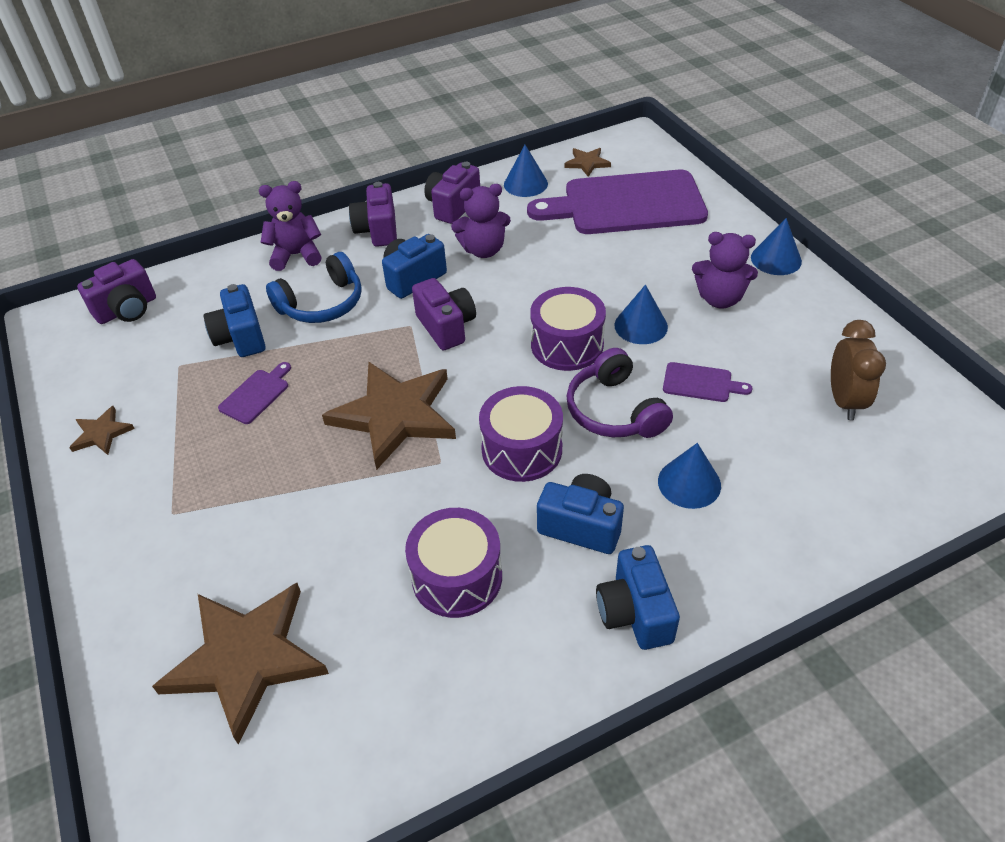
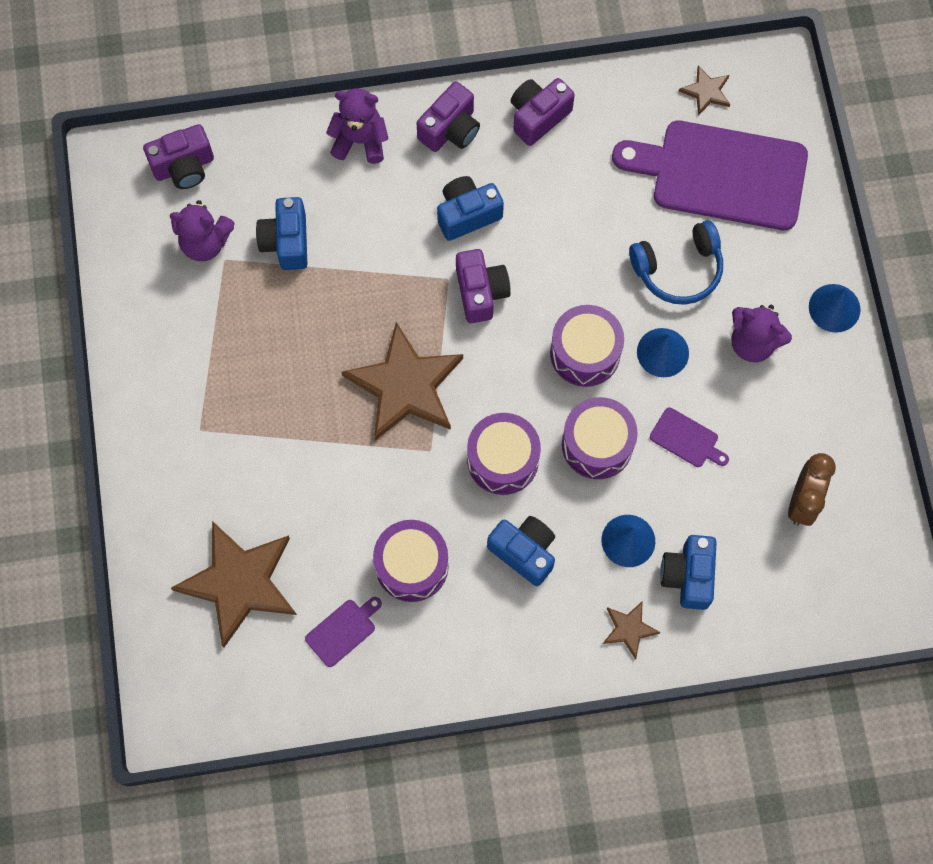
camera: 15 degrees right, 25 degrees up
(101, 433) = (149, 321): brown star -> brown star (629, 629)
(256, 394) = (289, 320): purple cutting board -> purple cutting board (343, 630)
(322, 304) = (371, 221): blue headphones -> blue headphones (678, 269)
(378, 230) = (450, 129): purple camera -> purple camera turned 150 degrees counterclockwise
(483, 250) = (549, 196): purple teddy bear -> purple teddy bear (205, 243)
(525, 184) = (627, 105): blue cone -> none
(614, 411) = (597, 444): purple headphones -> purple drum
(635, 612) = (535, 641): blue camera -> blue camera (688, 576)

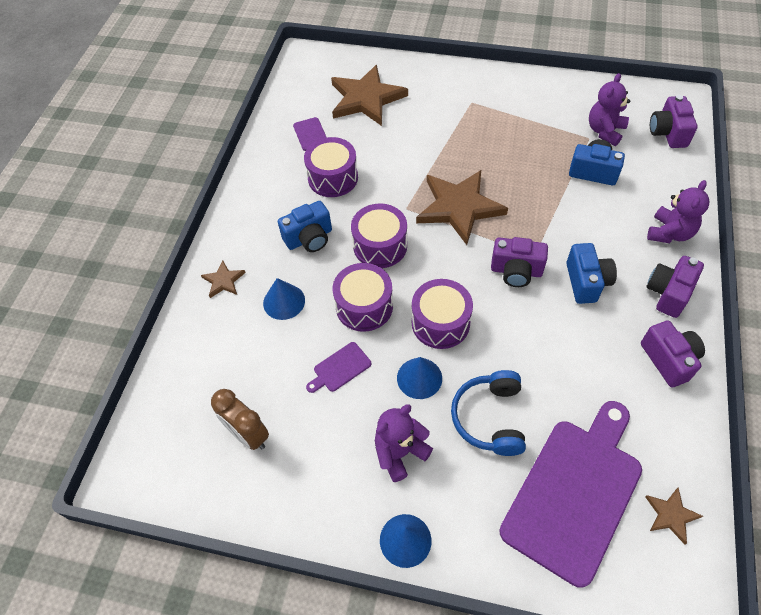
camera: 115 degrees right, 15 degrees down
(450, 129) = (668, 293): purple camera -> purple camera turned 60 degrees clockwise
(688, 576) = (238, 330): blue camera -> none

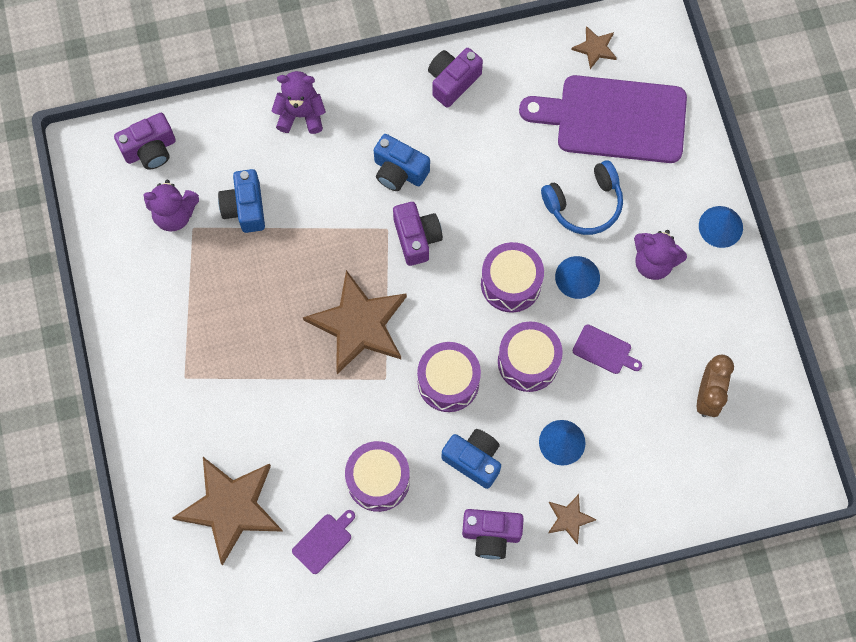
camera: 120 degrees left, 15 degrees up
(586, 282) = (399, 171): blue camera -> blue camera turned 120 degrees counterclockwise
(668, 293) = (378, 98): purple camera -> purple camera (491, 535)

